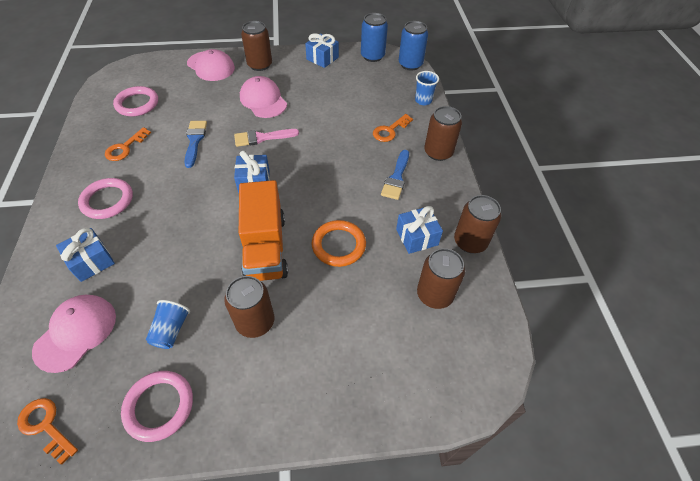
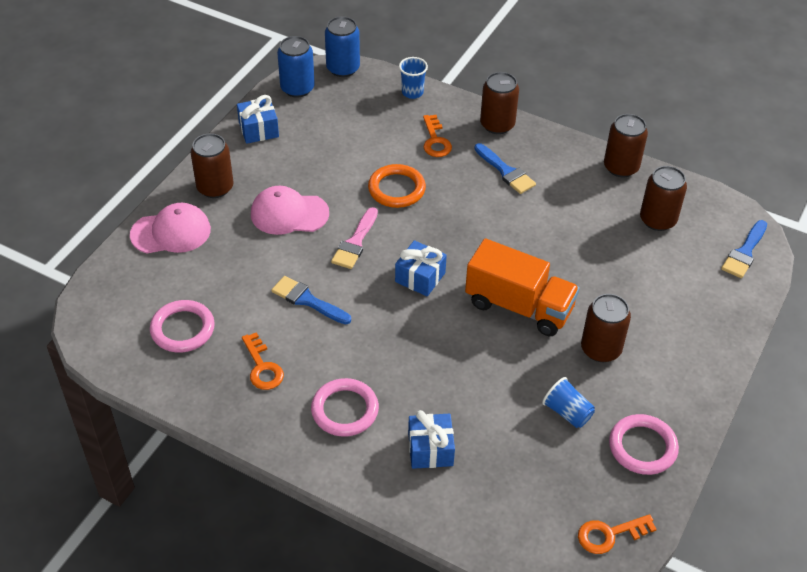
camera: 55 degrees left, 5 degrees down
(76, 333) = (518, 486): pink cap -> none
(338, 245) = (557, 253): orange ring -> orange ring (396, 189)
(417, 237) = (589, 197): blue gift -> none
(456, 383) = (744, 252): none -> blue brush

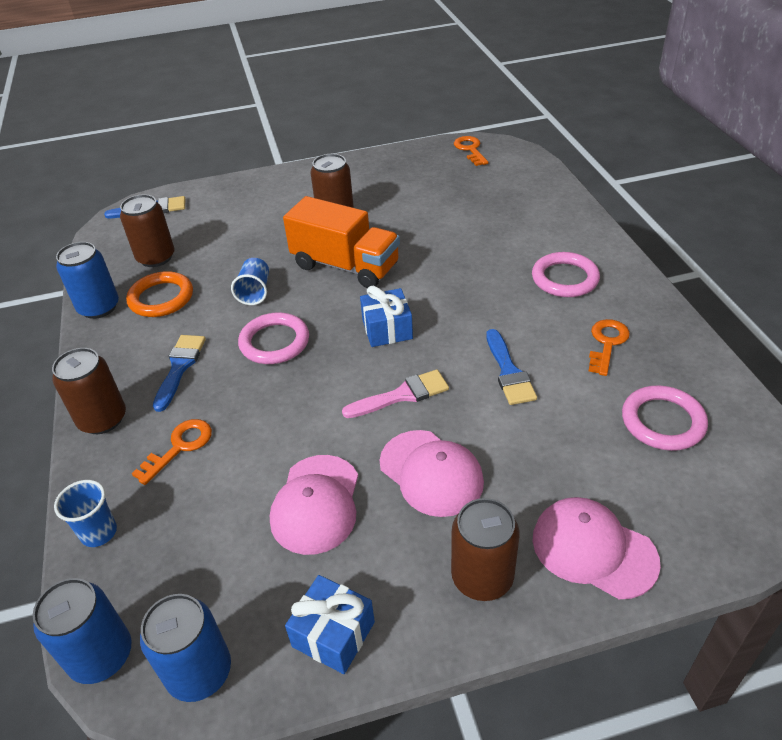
camera: 130 degrees left, 5 degrees down
(329, 164) = (316, 504): none -> pink cap
(396, 189) = (293, 421): orange ring -> orange ring (161, 298)
(430, 449) = (527, 228): blue gift -> none
(519, 306) = (345, 266): orange truck -> orange truck turned 135 degrees clockwise
(567, 412) = (410, 200): blue cup -> blue cup (255, 292)
(609, 534) = (470, 149): orange key -> orange key turned 135 degrees counterclockwise
(621, 167) = (99, 307): brown can -> blue can
(642, 447) = (393, 167): pink ring -> pink ring (274, 342)

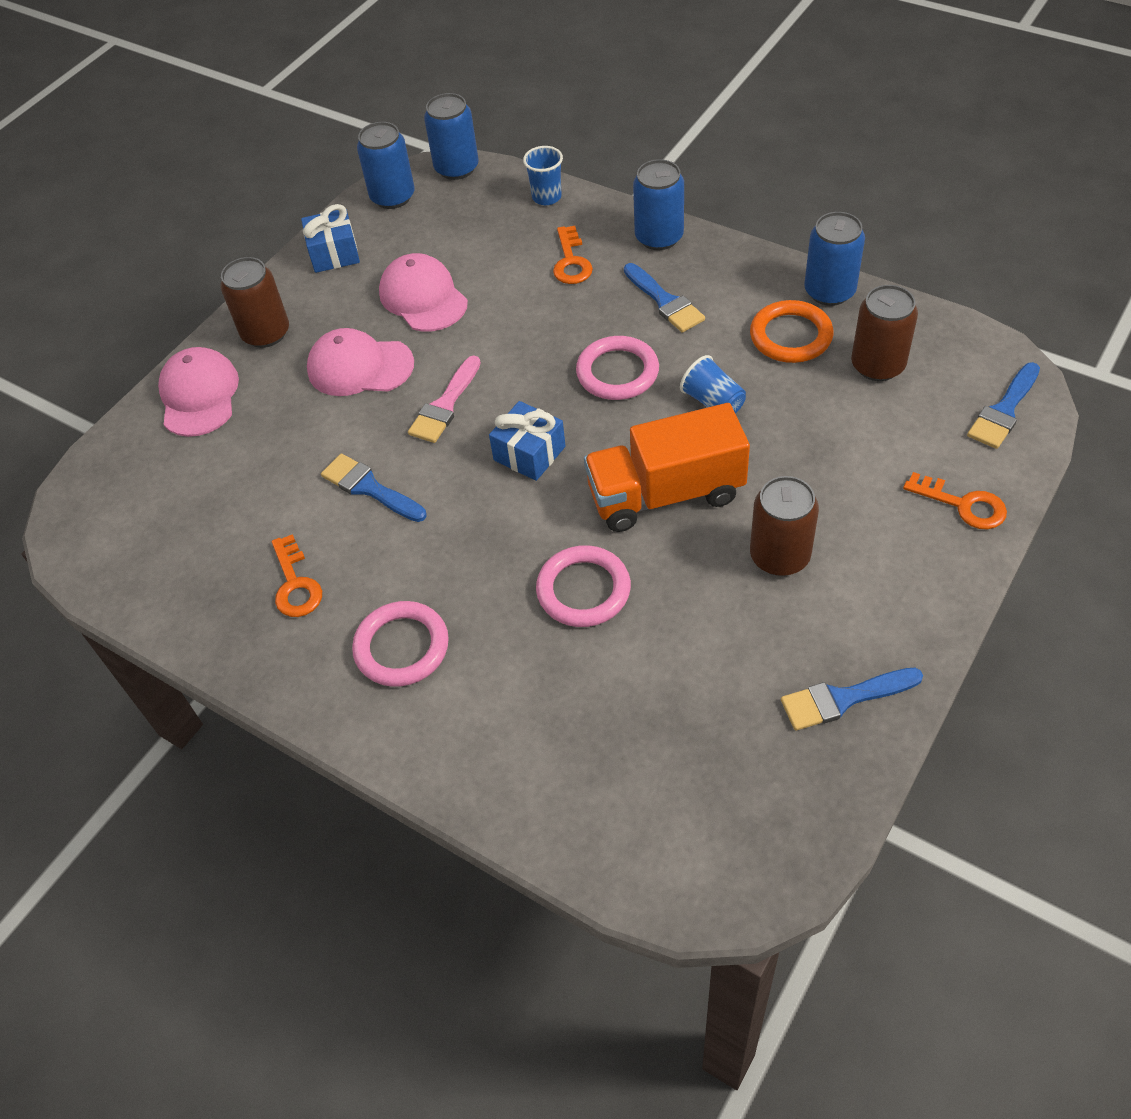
camera: 140 degrees right, 10 degrees up
(102, 419) = (659, 237): brown can -> blue can
(386, 166) = (843, 699): none -> blue brush
(470, 149) = (770, 842): orange key -> orange key (963, 504)
(593, 549) = (199, 395): pink cap -> pink cap turned 90 degrees counterclockwise
(663, 421) = (195, 530): pink ring -> pink ring (583, 590)

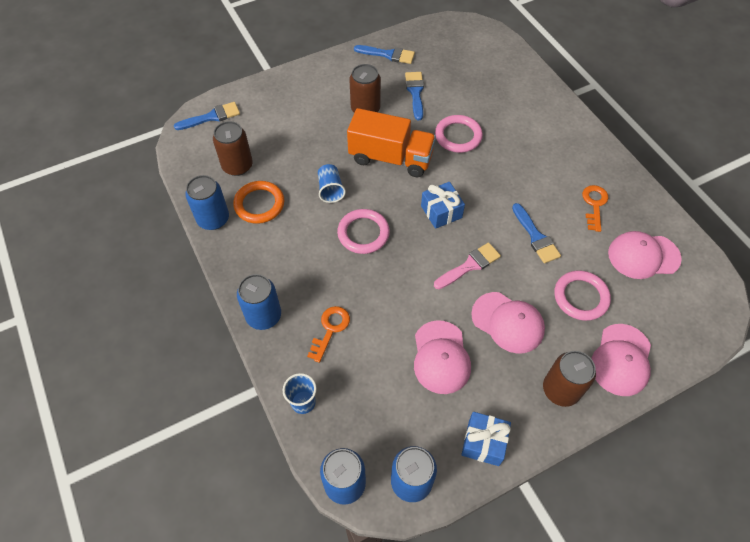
camera: 155 degrees left, 5 degrees up
(196, 540) = (643, 256): none -> pink cap
(402, 647) = (553, 152): pink ring -> pink ring (581, 297)
(665, 301) = (301, 264): blue brush -> blue brush (415, 93)
(963, 504) = (274, 91): orange key -> none

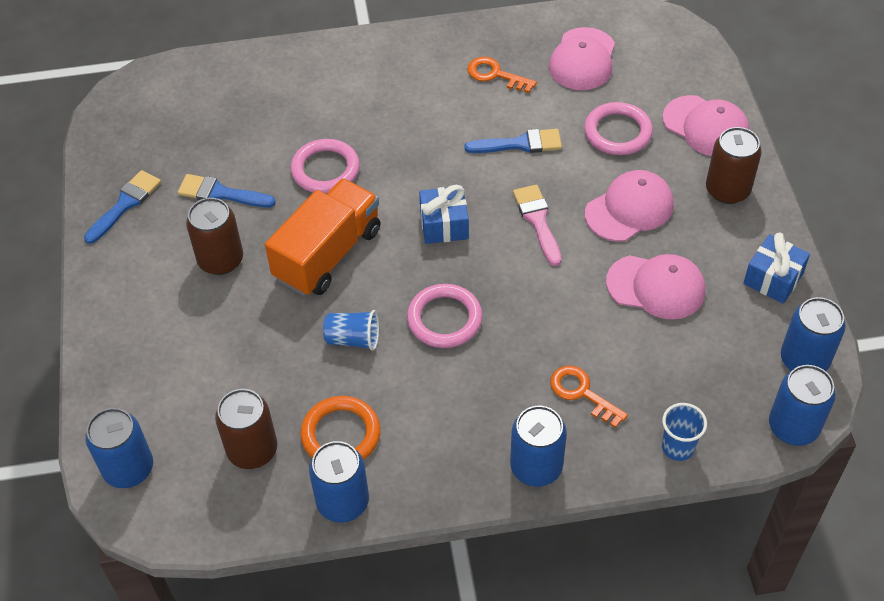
camera: 70 degrees left, 5 degrees down
(211, 117) = (128, 468): blue brush -> blue can

